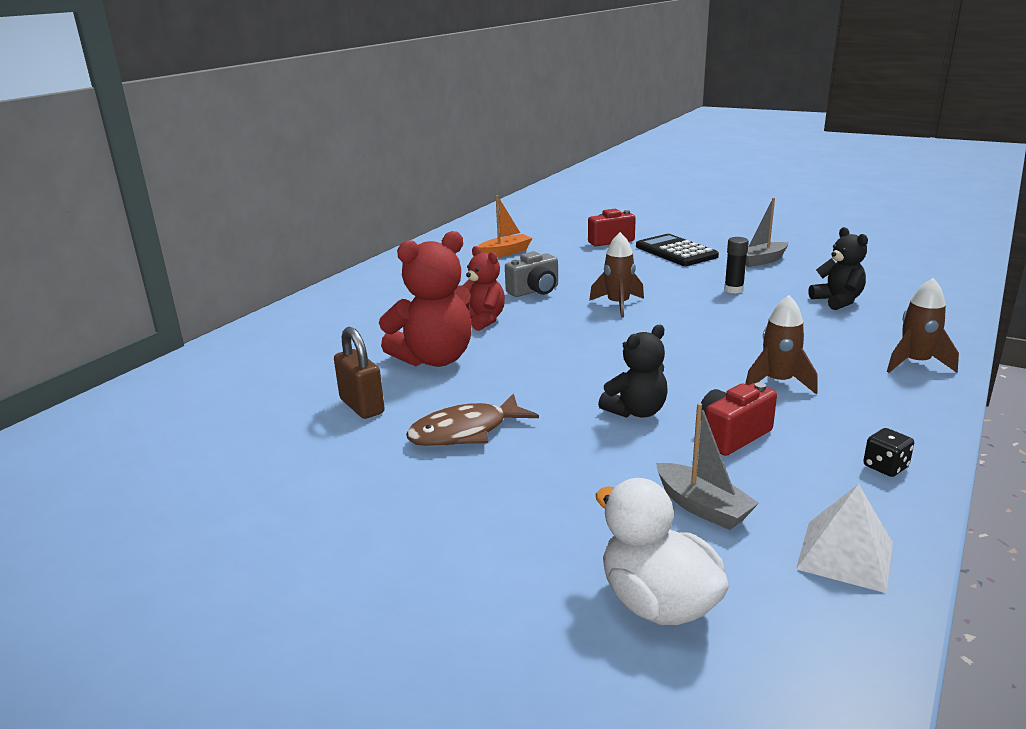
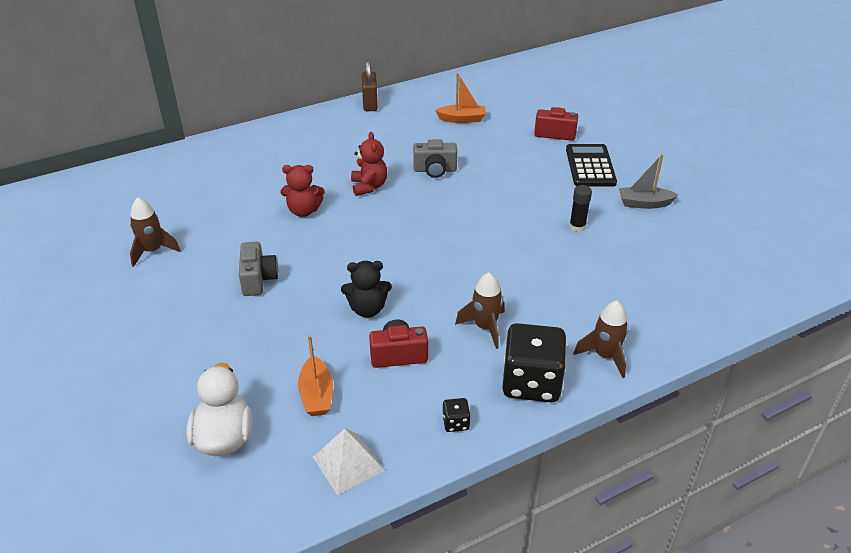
camera: 30 degrees right, 15 degrees up
(362, 406) = (227, 233): brown padlock -> brown padlock (370, 104)
(434, 359) = (303, 211): red teddy bear -> red teddy bear, size x0.62
(465, 432) = (258, 279): brown fish -> grey camera
(618, 305) = (474, 208): brown rocket -> brown rocket (153, 251)
(702, 507) = (316, 395): grey boat -> orange boat
(837, 301) = (640, 272): black teddy bear -> none
(892, 406) = (531, 382): none -> black dice

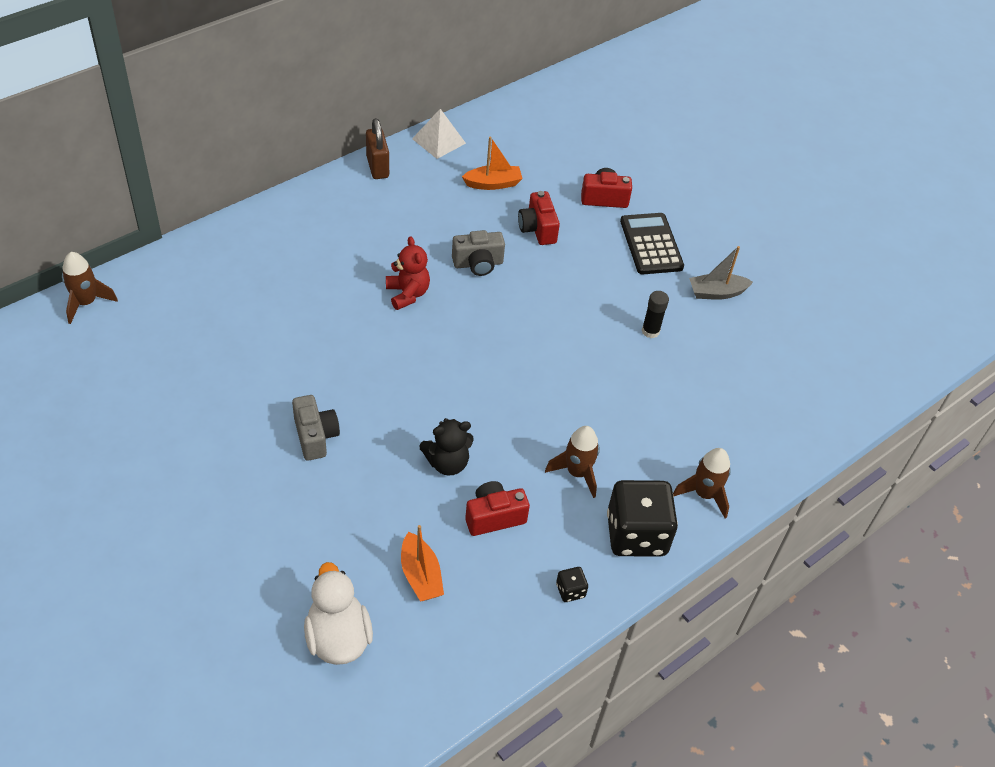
camera: 15 degrees left, 10 degrees up
(153, 251) = (180, 409): brown rocket -> brown rocket (86, 303)
(303, 211) = (340, 336): red teddy bear -> none
(348, 463) = (474, 650): white pyramid -> white pyramid (439, 141)
(492, 150) = (537, 229): none -> red camera

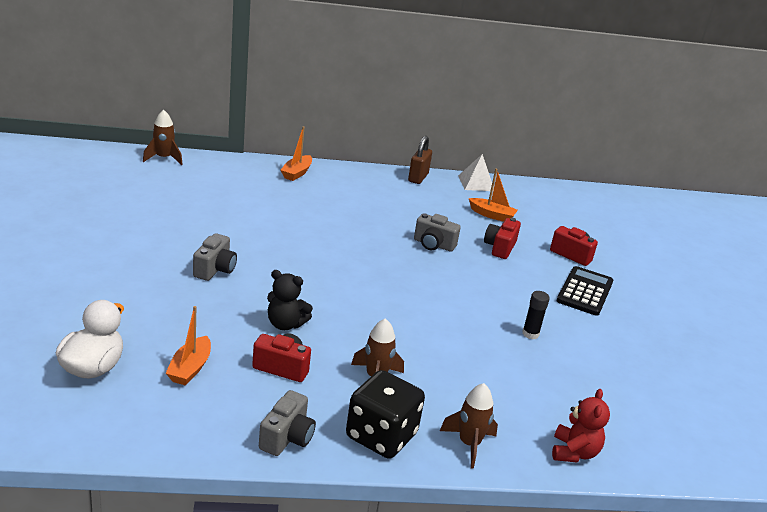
camera: 35 degrees right, 20 degrees down
(252, 237) = (296, 173): none -> orange boat
(407, 294) = (364, 237): red teddy bear -> red teddy bear (574, 452)
(570, 590) = (287, 438): black dice -> grey camera
(716, 292) = (614, 339): grey boat -> none

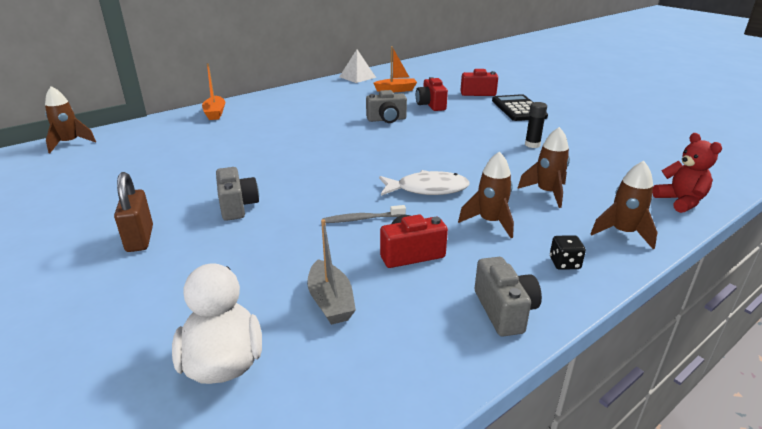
camera: 30 degrees left, 0 degrees up
(190, 368) = (330, 302): orange boat -> grey boat
(285, 324) = (362, 219): black teddy bear -> grey toothbrush
(369, 326) = (427, 189): none -> white fish
(381, 436) = (564, 263): black dice -> black dice, size x0.42
(418, 178) = (314, 86): brown padlock -> brown padlock (140, 239)
(463, 381) = (547, 193): none -> brown rocket

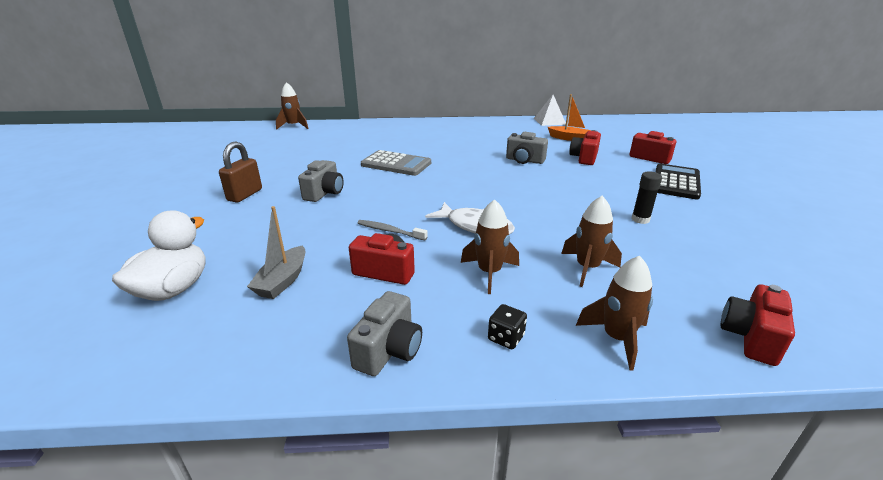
camera: 35 degrees right, 0 degrees up
(215, 113) = (401, 126): orange boat -> none
(270, 154) = (396, 164): none -> grey calculator
(680, 201) = (750, 337): red teddy bear -> red camera

